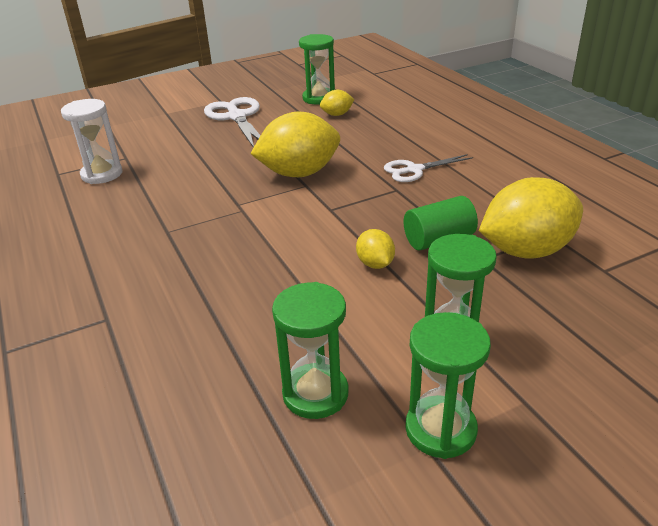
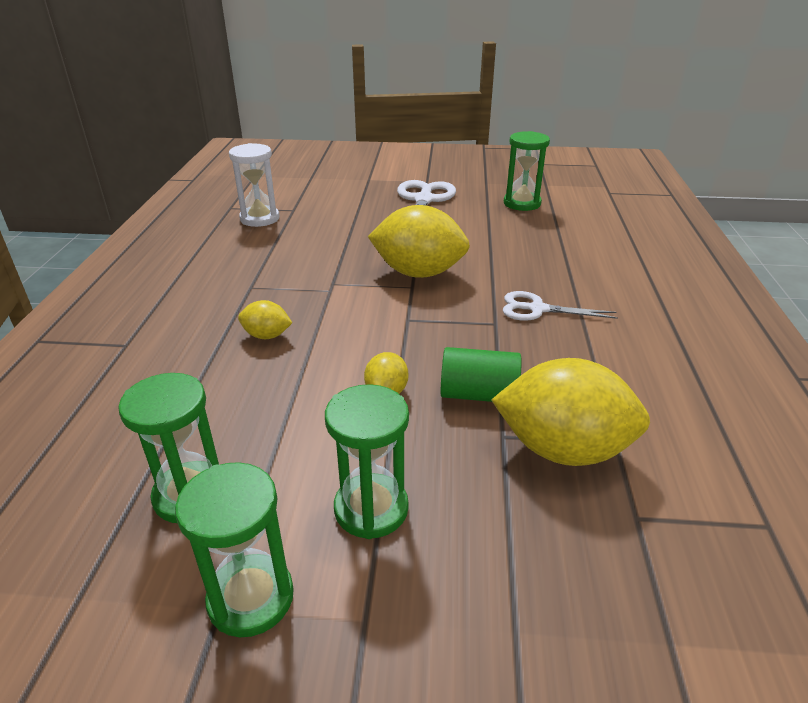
camera: 30 degrees right, 0 degrees up
(337, 114) = (521, 225): yellow lemon -> yellow lemon (267, 336)

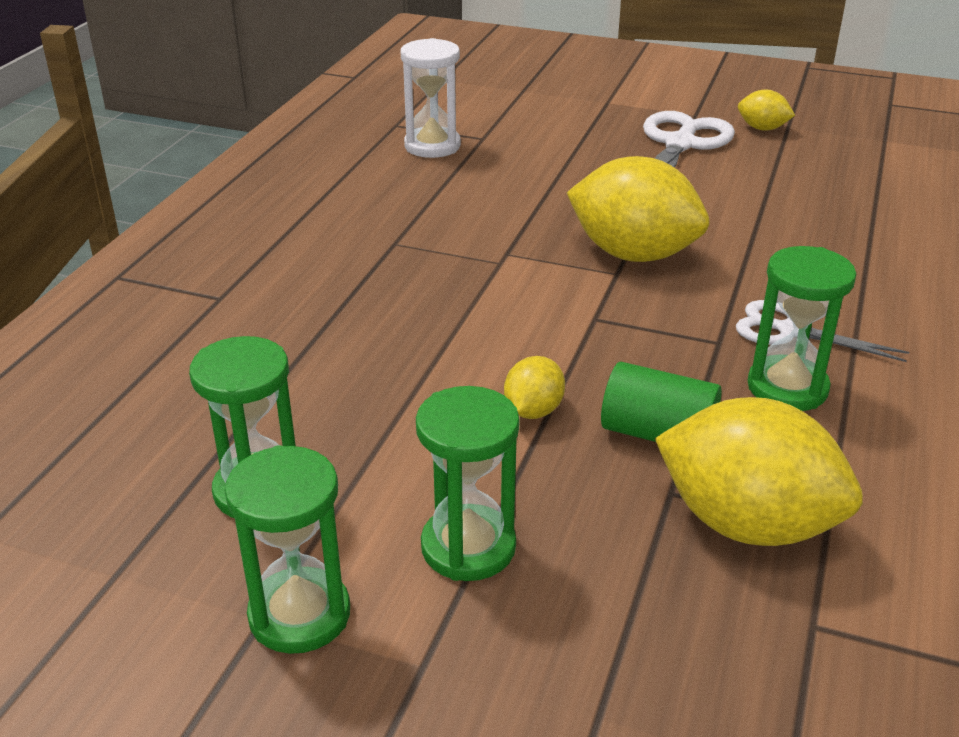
camera: 15 degrees right, 0 degrees up
(267, 336) = (398, 312): yellow lemon -> yellow lemon (762, 128)
(522, 203) = (832, 167): green hourglass -> green hourglass (787, 387)

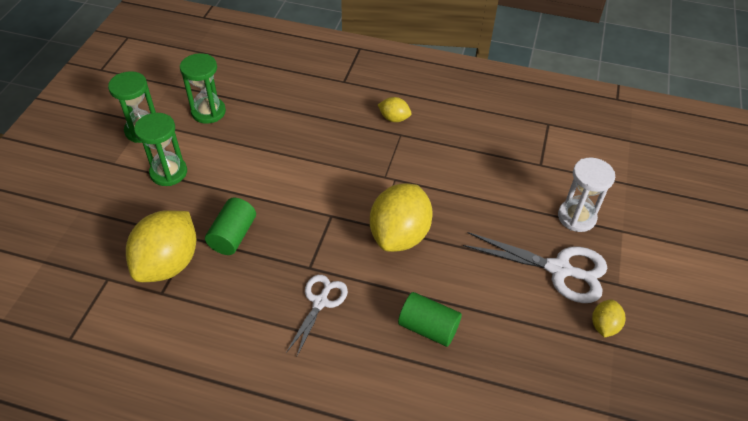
camera: 85 degrees right, 15 degrees up
(432, 146) = (522, 142): white hourglass -> white hourglass (576, 217)
(533, 411) = (253, 191): yellow lemon -> yellow lemon (394, 118)
(787, 387) = (267, 293): green hourglass -> none
(806, 240) = (428, 327): none -> green cylinder

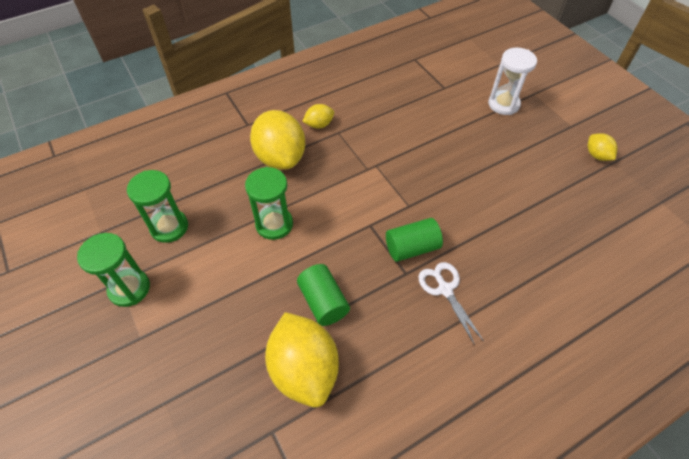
camera: 45 degrees left, 5 degrees up
(168, 172) = (203, 302): green hourglass -> green hourglass (274, 224)
(399, 235) = (429, 199): yellow lemon -> yellow lemon (280, 157)
(428, 327) = (524, 242): green cylinder -> green cylinder (412, 248)
(559, 269) = (536, 143): white scissors -> none

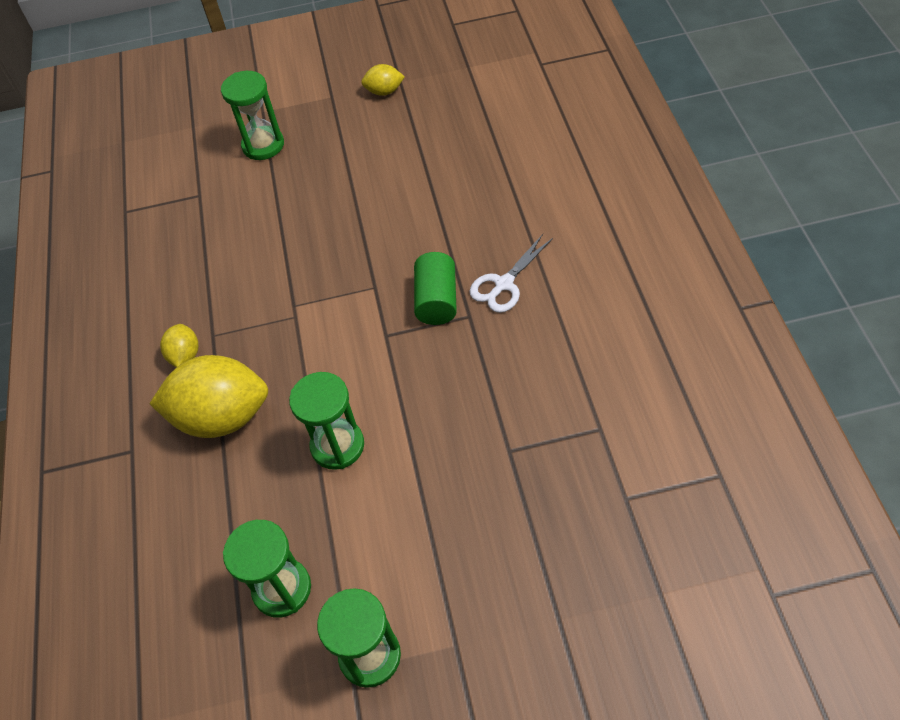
camera: 65 degrees left, 0 degrees up
(304, 369) = (560, 449): yellow lemon -> none
(323, 302) = (477, 411): green cylinder -> none
(445, 289) = (504, 284): white scissors -> white scissors turned 45 degrees counterclockwise
(503, 104) = (263, 145): white hourglass -> green hourglass

